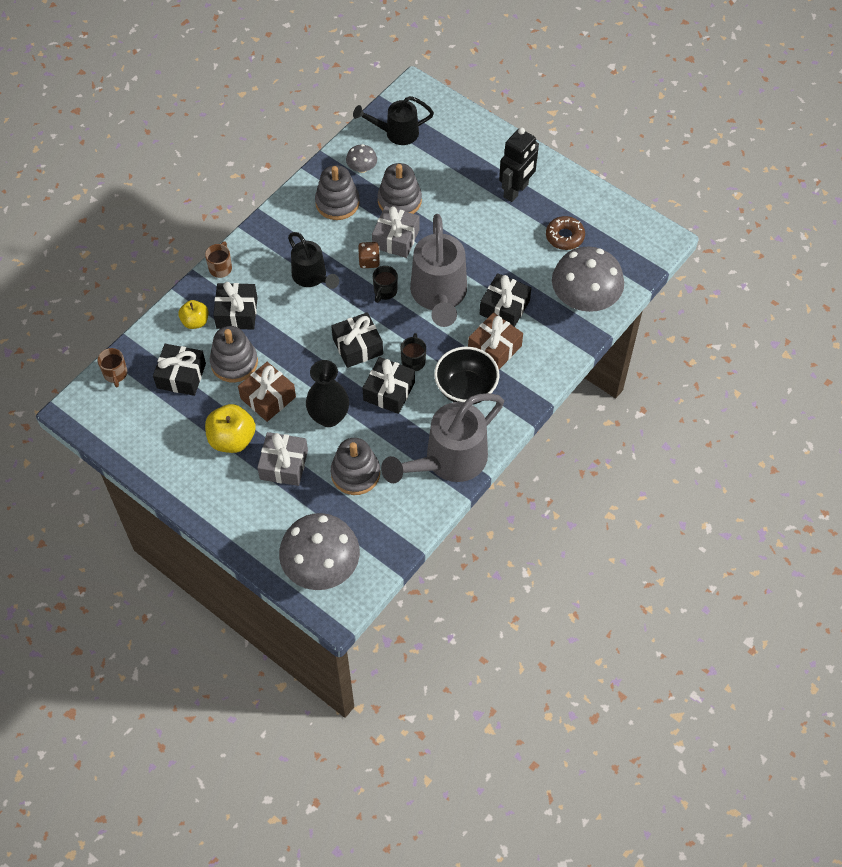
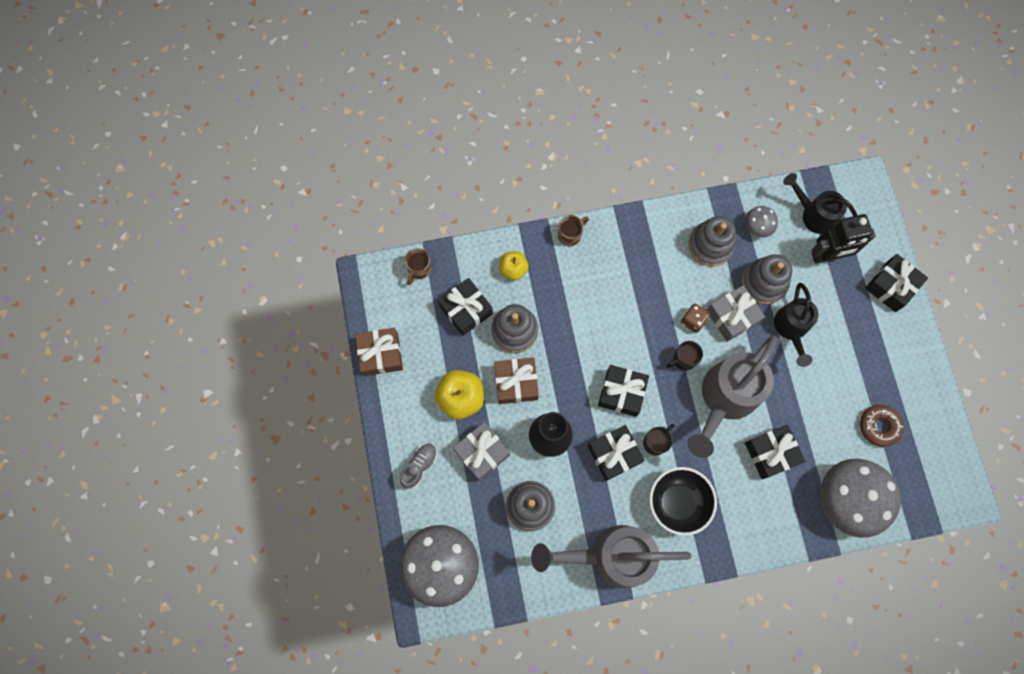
camera: 40 degrees right, 15 degrees up
(237, 313) = (551, 286): black gift -> black gift (891, 286)
(241, 511) = (419, 466): none -> grey shoe
(312, 277) = (635, 300): black watering can -> black watering can (791, 329)
(494, 348) = (731, 484): brown gift -> brown gift (381, 354)
(516, 191) = (872, 349): black robot -> black robot (827, 255)

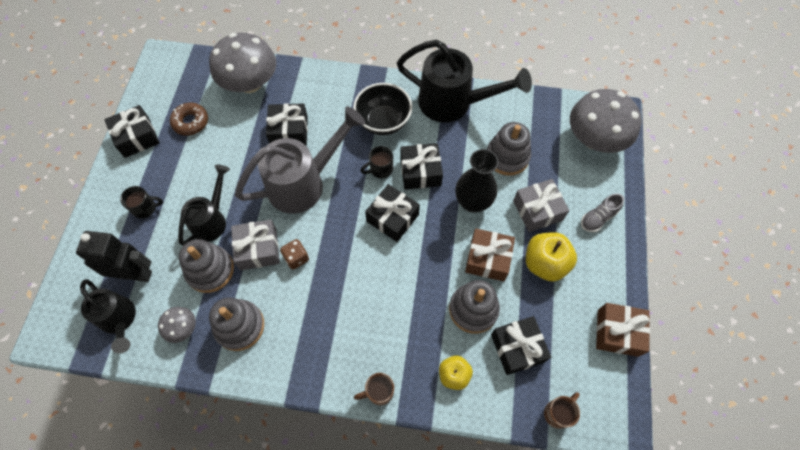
camera: 160 degrees left, 10 degrees down
(610, 556) = (453, 103): grey watering can -> black watering can
(683, 359) = (323, 227): black mug -> black mug (145, 208)
(891, 286) = (99, 225): black gift -> black gift (137, 137)

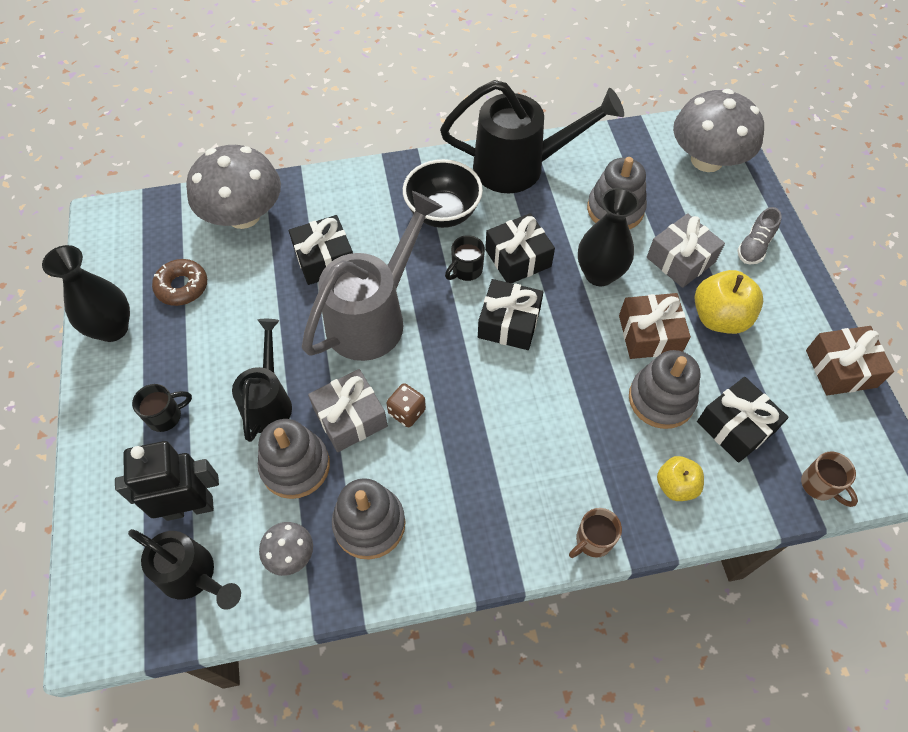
camera: 20 degrees left, 5 degrees down
(137, 137) = (112, 328): black gift -> black vase
(558, 413) = (820, 485): brown mug -> brown mug turned 120 degrees clockwise

